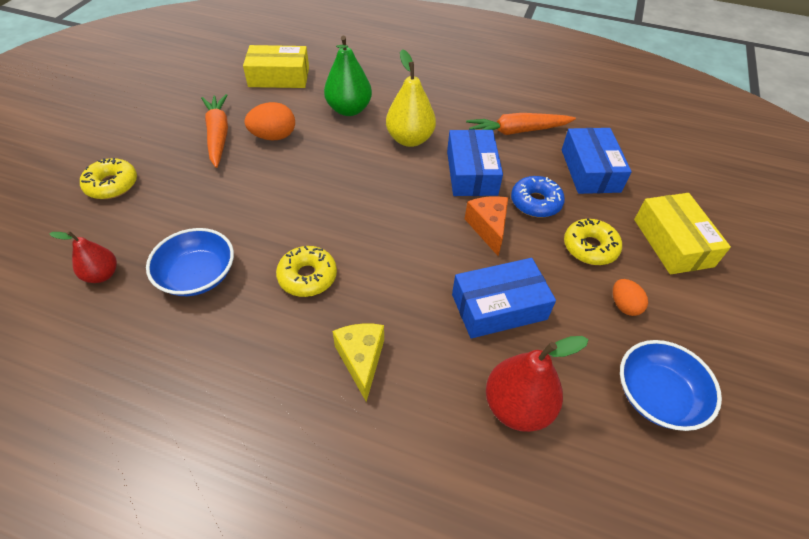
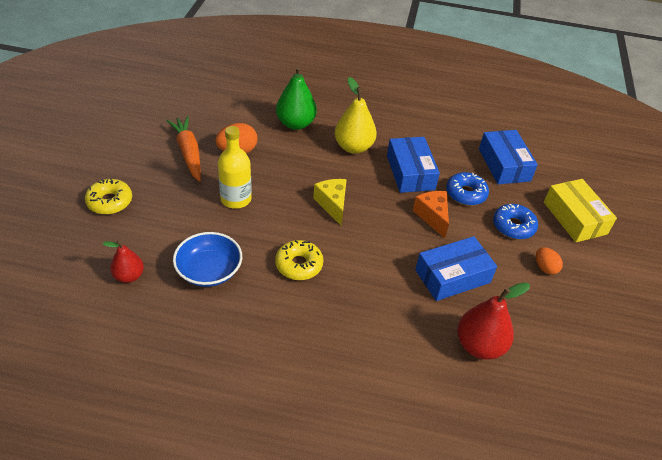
camera: 10 degrees left, 5 degrees down
(255, 191) = (236, 199): none -> yellow bottle
(279, 77) = (226, 97): yellow box -> none
(361, 360) = (357, 323): yellow cheese -> yellow cheese (332, 204)
(517, 131) = (440, 135): orange carrot -> none
(590, 247) = (513, 226): yellow donut -> blue donut
(657, 395) = (577, 329): blue bowl -> none

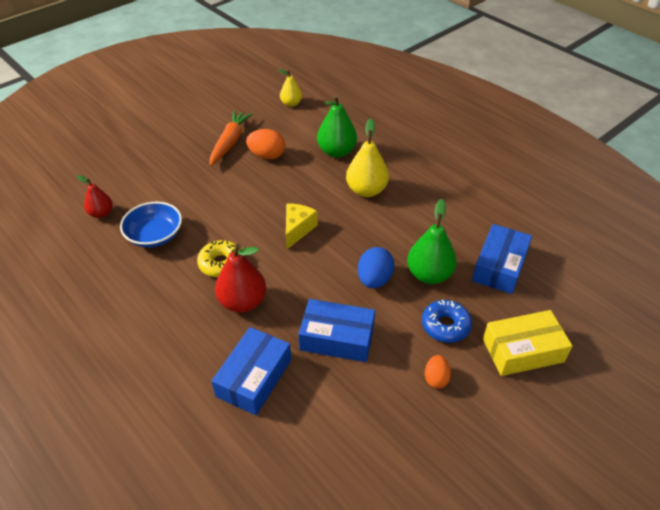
camera: 40 degrees right, 0 degrees up
(110, 202) = (141, 156): yellow donut -> none
(209, 95) = (291, 103): none -> yellow pear
(236, 199) = (227, 192): yellow bottle -> none
(410, 172) = (395, 233): blue box -> blue box (254, 378)
(432, 216) = (374, 279): orange cheese -> blue egg
(466, 194) = (429, 275): blue donut -> green pear
(479, 346) = (296, 408): red pear -> red pear (243, 302)
(575, 218) = (523, 350): yellow box -> yellow box turned 60 degrees clockwise

